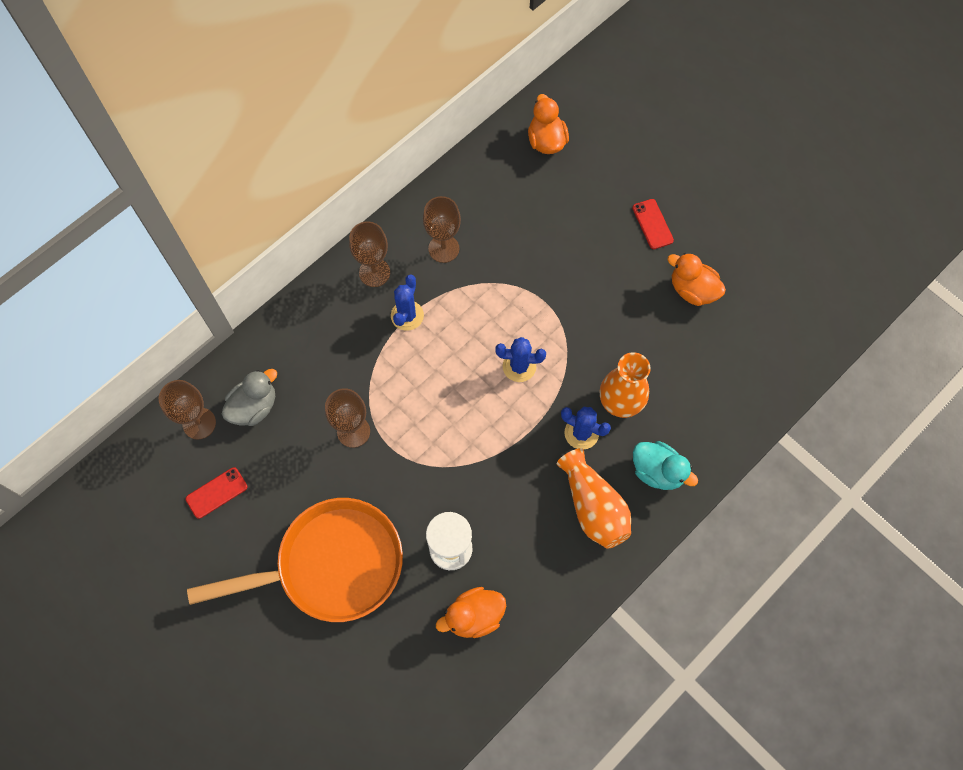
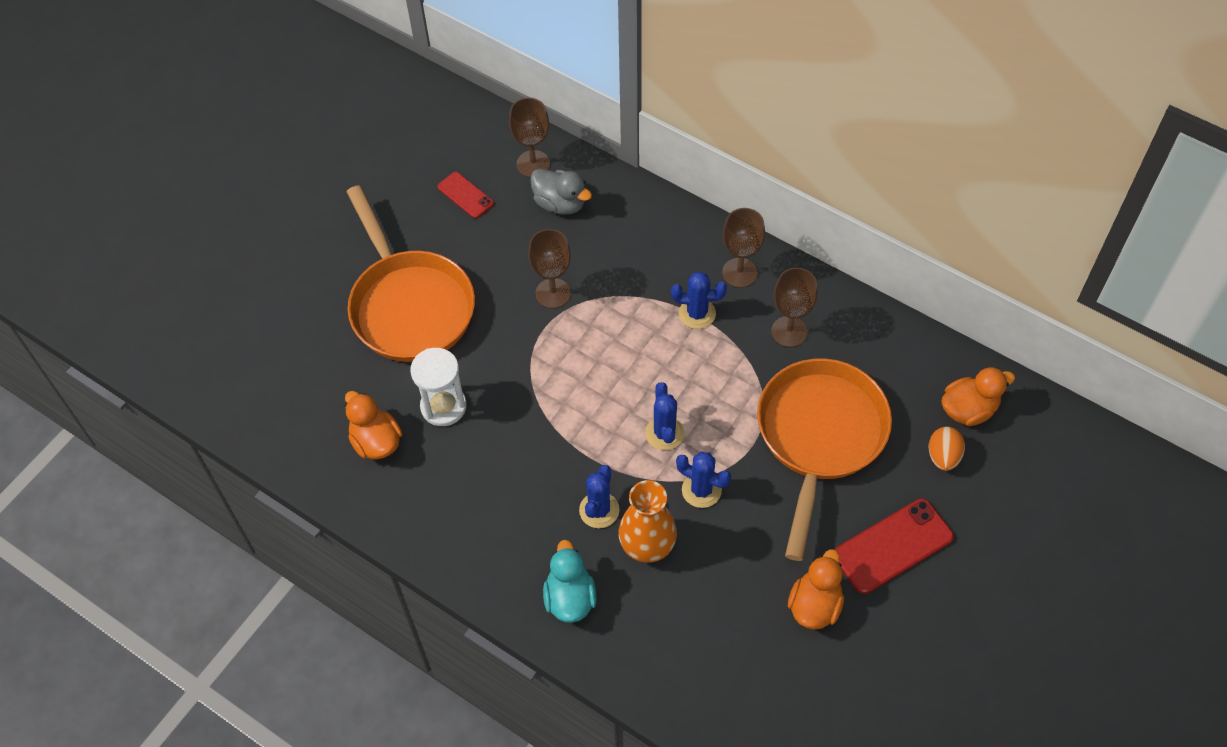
camera: 80 degrees right, 10 degrees down
(548, 250) = (819, 436): none -> orange pan
(578, 349) = (701, 490): none -> blue cactus
(583, 169) = (943, 456): none -> orange egg
(593, 507) = (514, 536): orange vase -> none
(652, 224) = (893, 546): red phone -> red phone, size x1.73
(657, 471) = (570, 598): turquoise duck -> turquoise duck turned 150 degrees clockwise

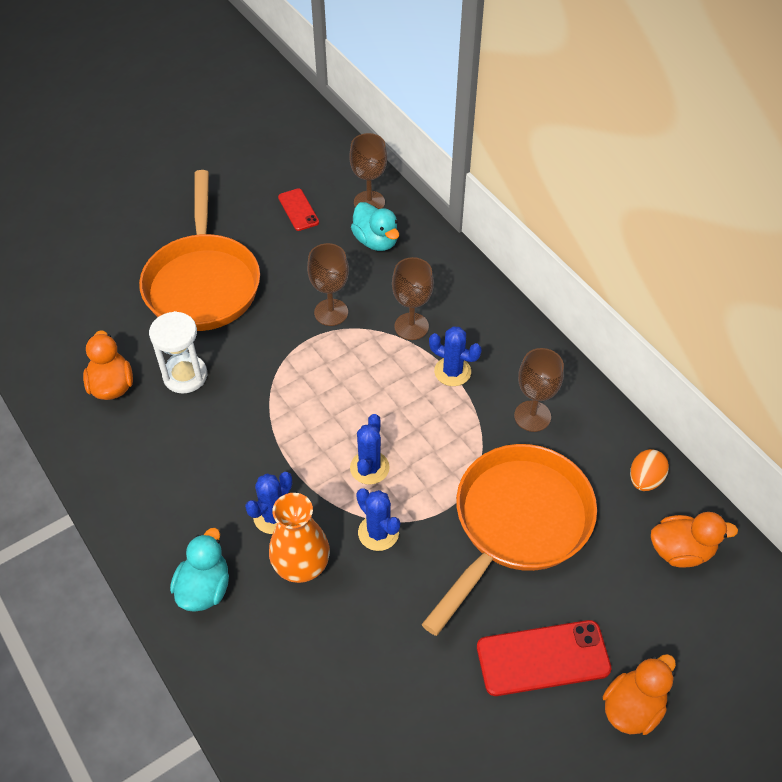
camera: 20 degrees right, 5 degrees down
(560, 203) = (376, 241): grey duck -> turquoise duck
(739, 273) = (509, 349): brown goblet -> brown goblet (411, 326)
(815, 605) = (436, 687): orange duck -> orange duck (632, 707)
(943, 456) = (634, 587): orange egg -> orange egg (645, 479)

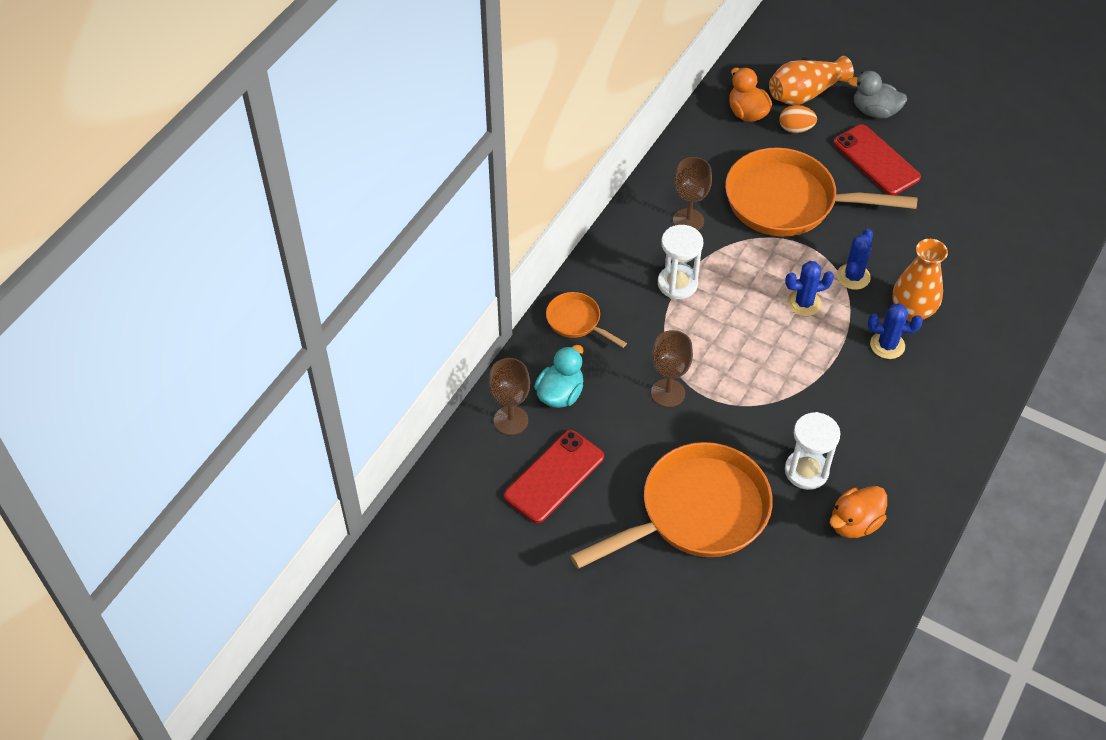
camera: 115 degrees left, 0 degrees up
(204, 588) = (972, 361): turquoise duck -> none
(298, 210) = (554, 476): red phone -> red phone, size x1.73
(411, 326) = (647, 328): brown goblet -> none
(449, 279) = (576, 321): none -> orange pan
(452, 371) = (677, 284): blue cactus -> white hourglass
(632, 707) = (874, 111): orange duck -> grey duck
(645, 479) = (702, 143): orange egg -> orange egg (795, 129)
(695, 636) = (805, 93): none -> orange vase

